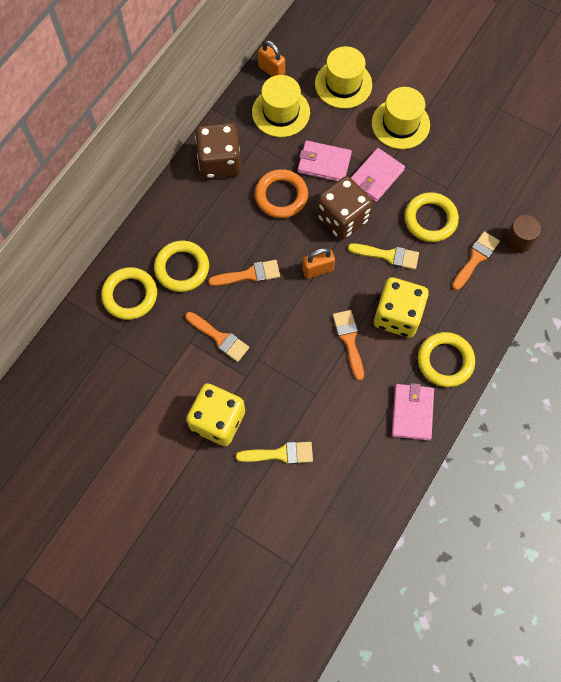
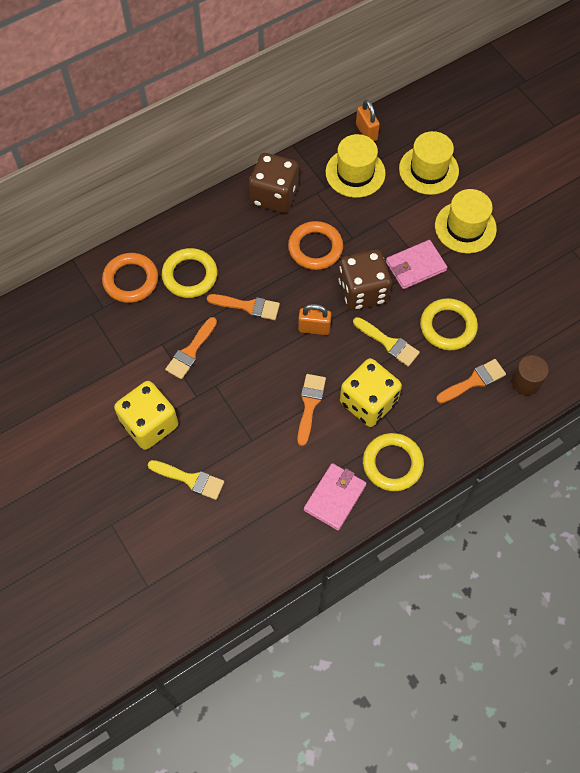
camera: 25 degrees right, 5 degrees down
(130, 295) = (131, 280): yellow ring -> orange ring
(219, 338) = (190, 351): orange brush -> orange brush turned 60 degrees clockwise
(324, 163) = (372, 234): pink wallet -> none

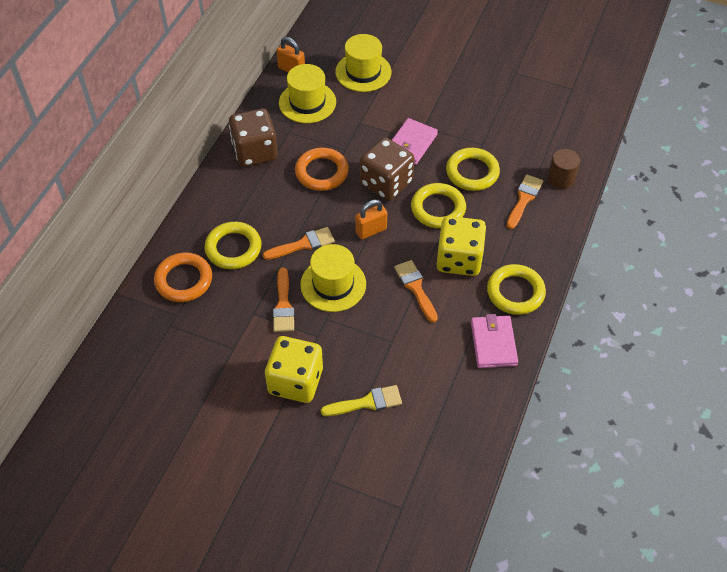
camera: 35 degrees left, 10 degrees down
(388, 343) = (438, 208): yellow brush -> yellow ring
(465, 227) = (425, 97): yellow hat -> yellow hat (333, 284)

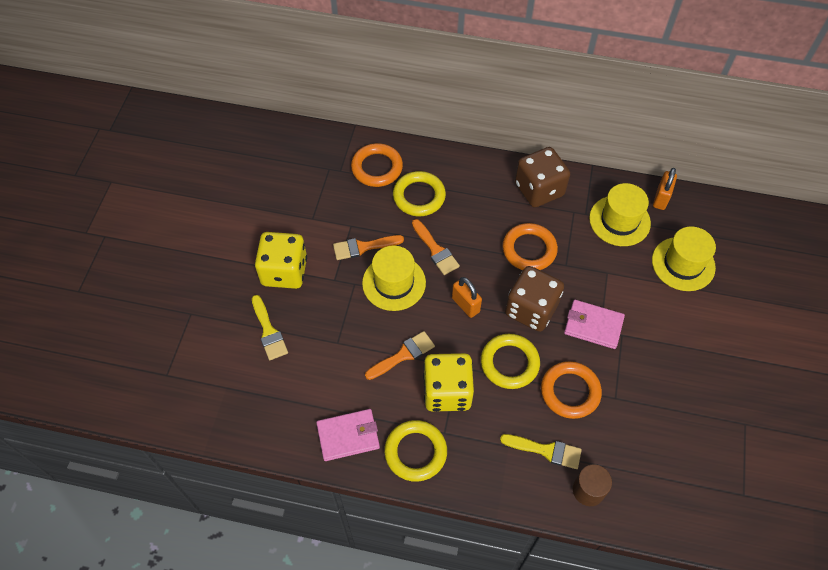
camera: 80 degrees right, 5 degrees up
(472, 172) = (570, 391): yellow ring -> orange ring
(524, 199) = (546, 450): orange brush -> yellow brush

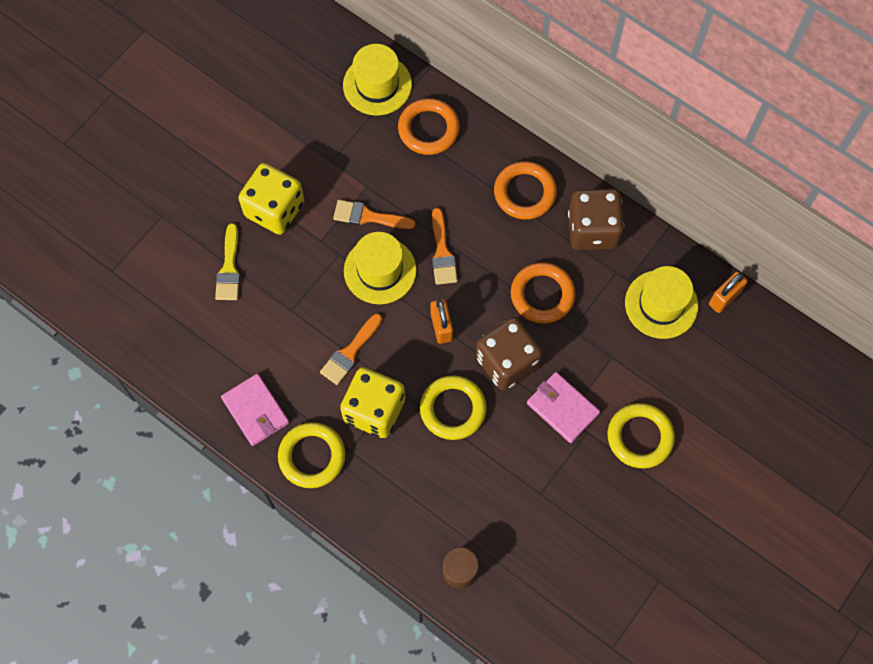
camera: 25 degrees right, 10 degrees up
(348, 436) = (255, 411): pink wallet -> pink wallet turned 45 degrees clockwise
(403, 355) = (350, 352): orange brush -> orange brush turned 135 degrees clockwise
(419, 196) = (456, 182): yellow ring -> yellow ring (640, 437)
(546, 450) = (440, 513): yellow brush -> none
(570, 391) = (498, 466): orange ring -> orange ring (524, 193)
(683, 264) = (701, 384): yellow hat -> yellow hat (377, 85)

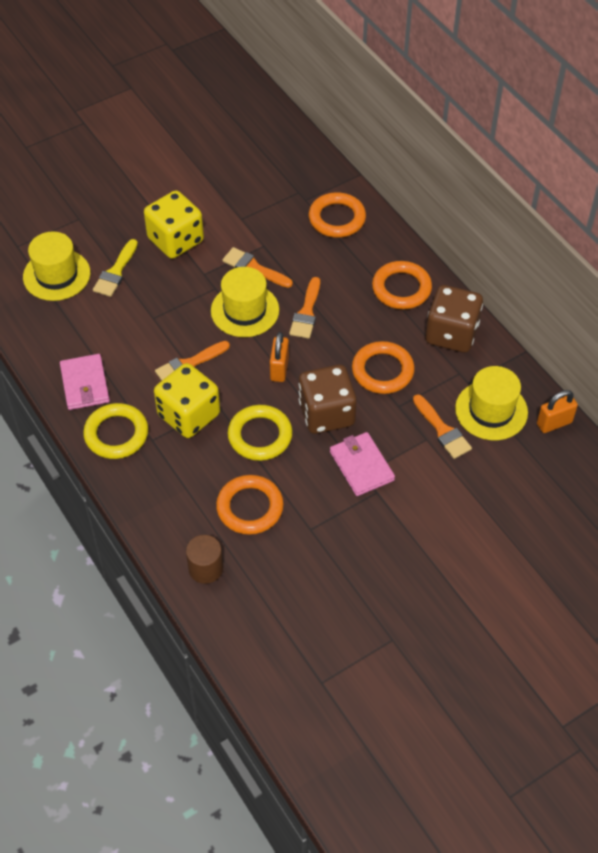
camera: 20 degrees right, 15 degrees down
(377, 85) = (307, 175): yellow hat -> yellow hat (56, 275)
(475, 491) = (250, 507): none -> orange ring
(623, 342) = (442, 430): none -> orange brush
(640, 437) = (425, 512): yellow ring -> none

